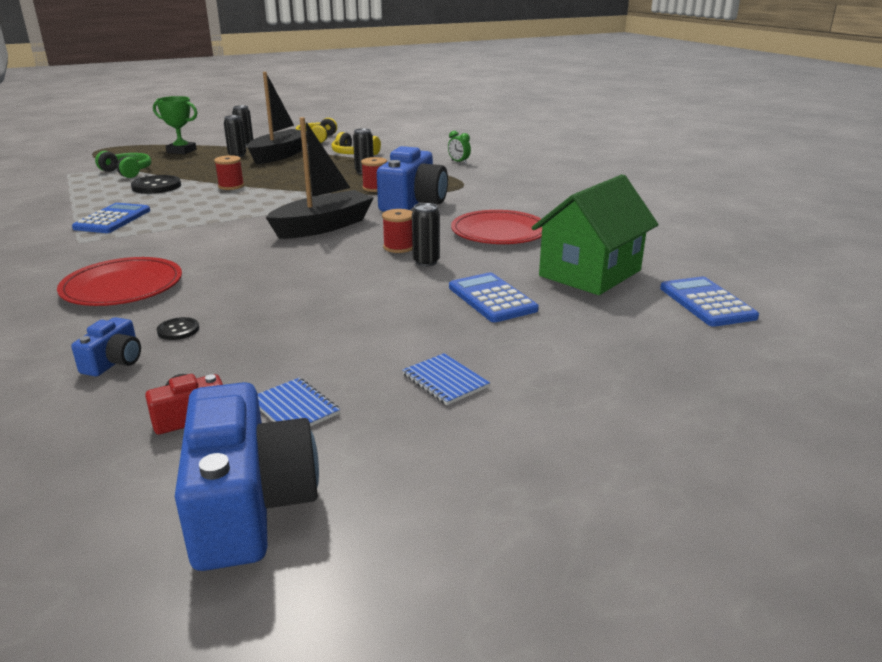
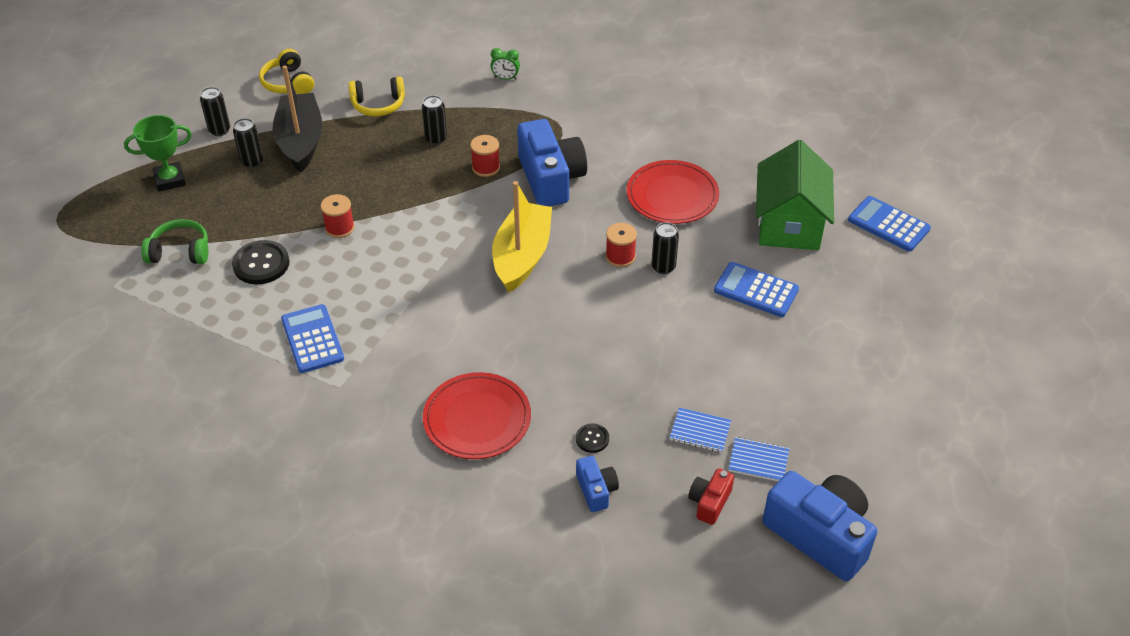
camera: 35 degrees left, 20 degrees up
(323, 226) = (522, 256): black boat -> yellow boat
(445, 381) = (813, 390): blue notebook -> blue notebook (700, 431)

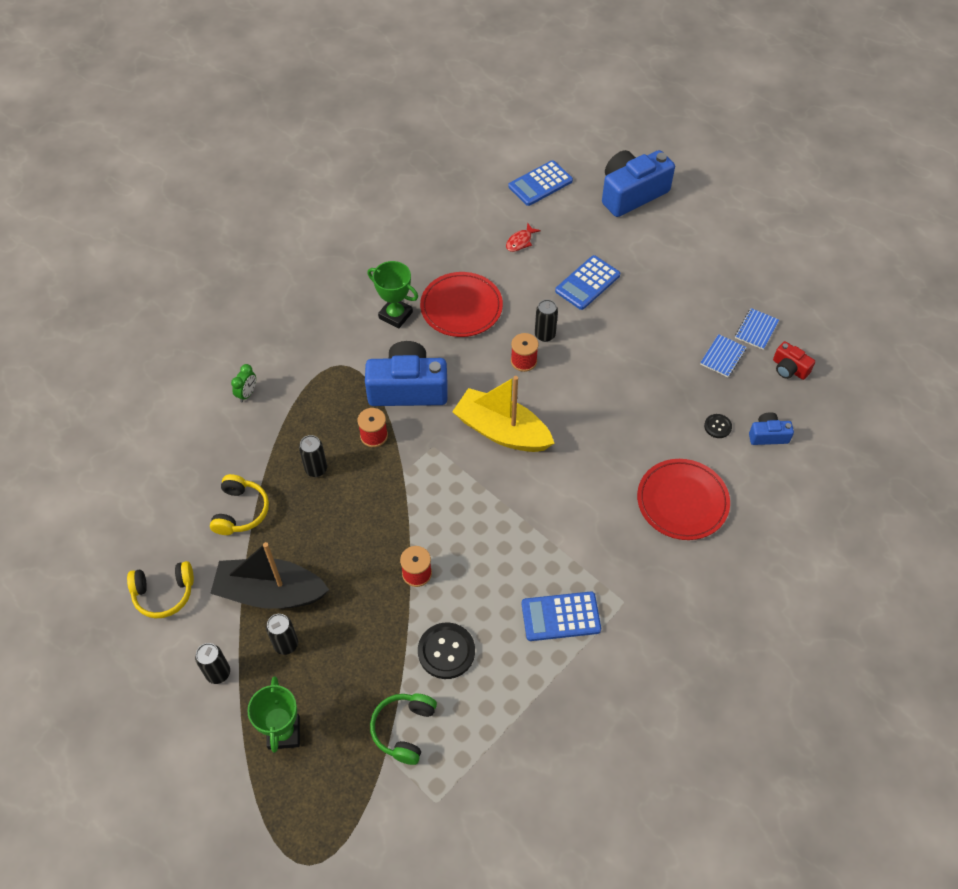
camera: 75 degrees left, 10 degrees up
(639, 151) = (395, 315): none -> green trophy
(789, 224) = (520, 241): green house -> red fish
(820, 535) = (826, 314): blue camera -> blue camera (631, 193)

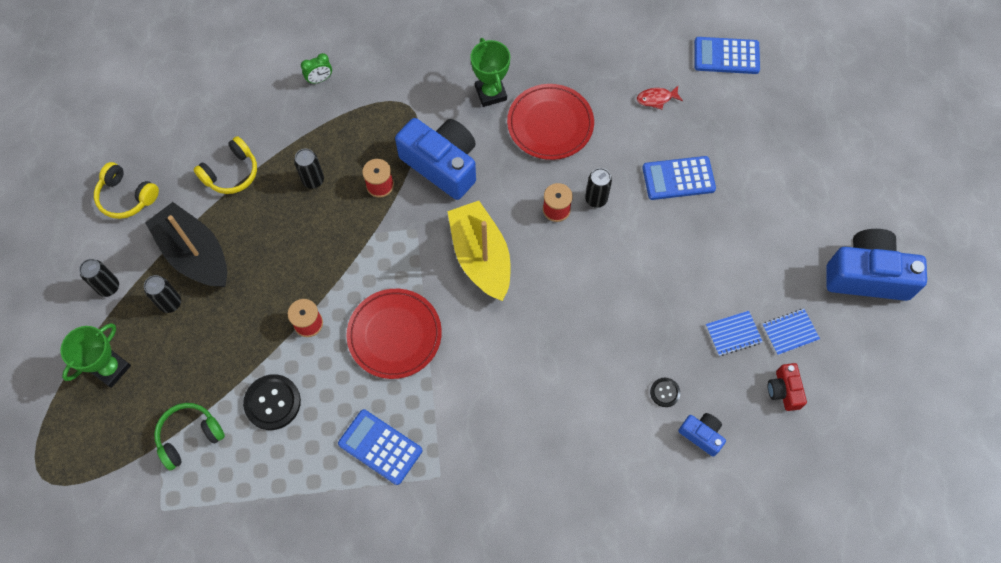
camera: 40 degrees right, 10 degrees up
(631, 193) = (802, 121): blue camera -> blue camera (867, 275)
(682, 501) = (569, 433): red plate -> red plate (394, 335)

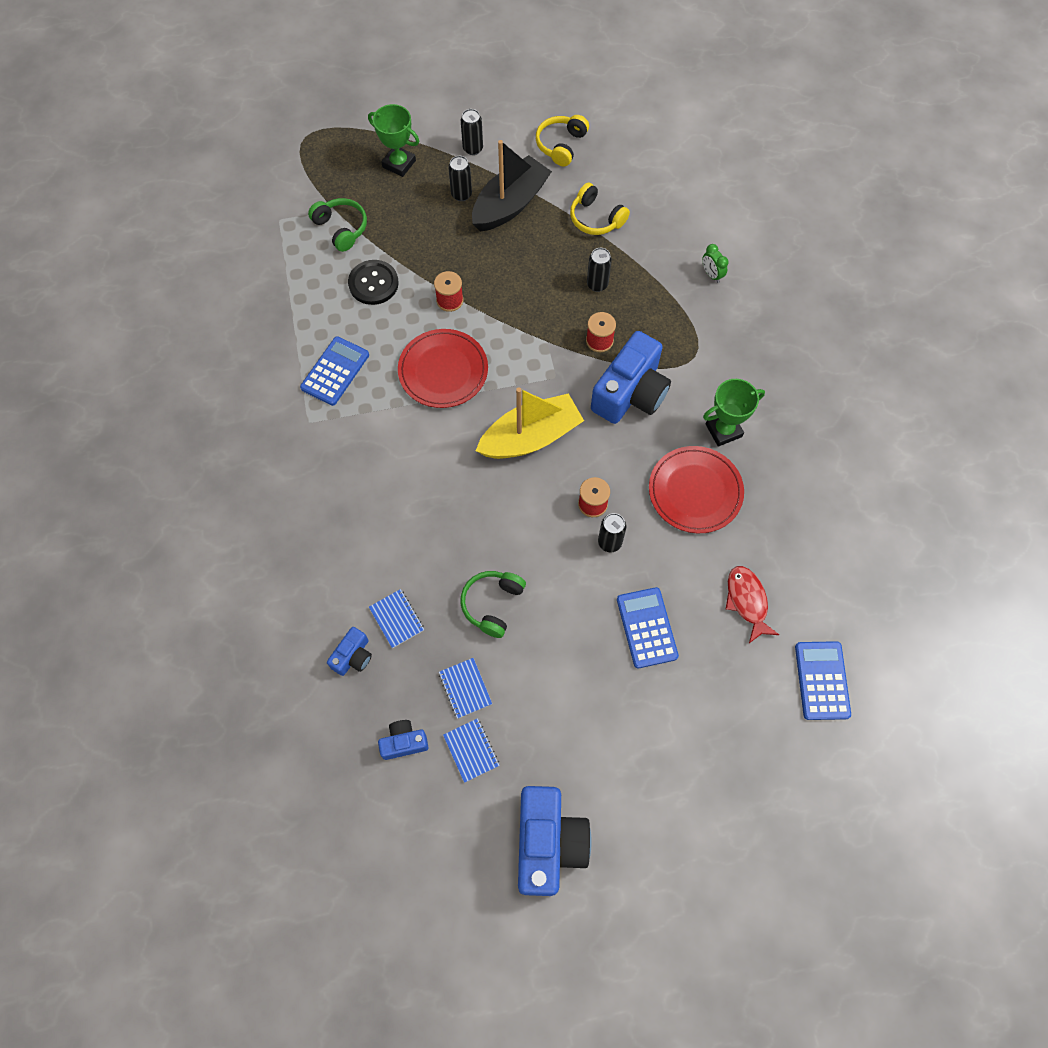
camera: 85 degrees right, 0 degrees up
(653, 304) = (492, 604): none -> green headphones
(656, 99) = (747, 601): red fish -> red fish, size x1.50
(665, 392) = (396, 619): black button -> blue notebook
(784, 390) = (404, 742): red camera -> blue camera

